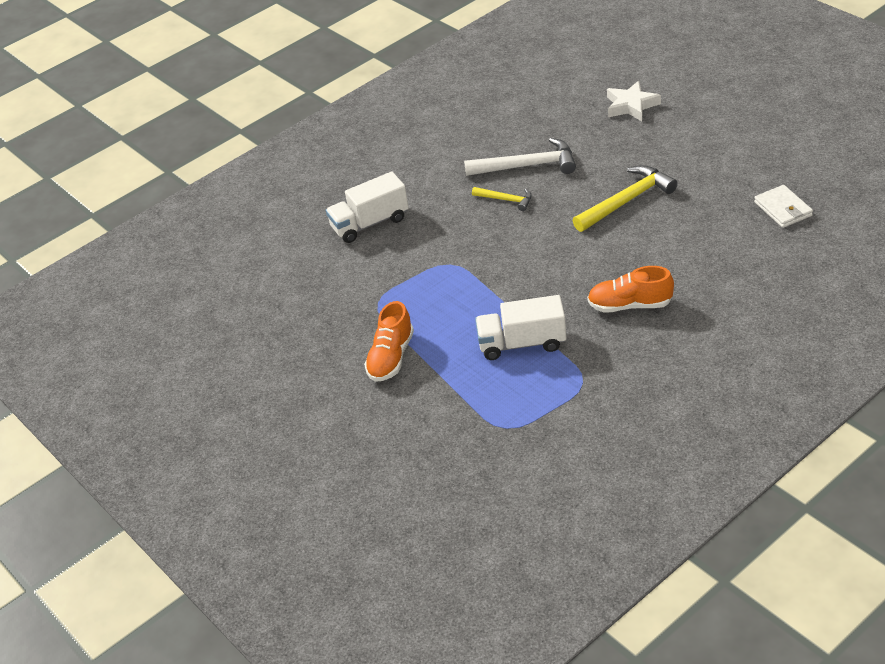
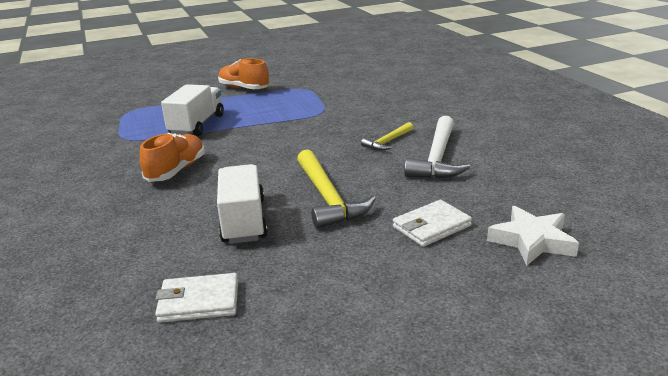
camera: 105 degrees right, 15 degrees down
(370, 223) = (403, 93): white truck -> white truck (244, 221)
(638, 145) = (431, 226): none -> white wallet

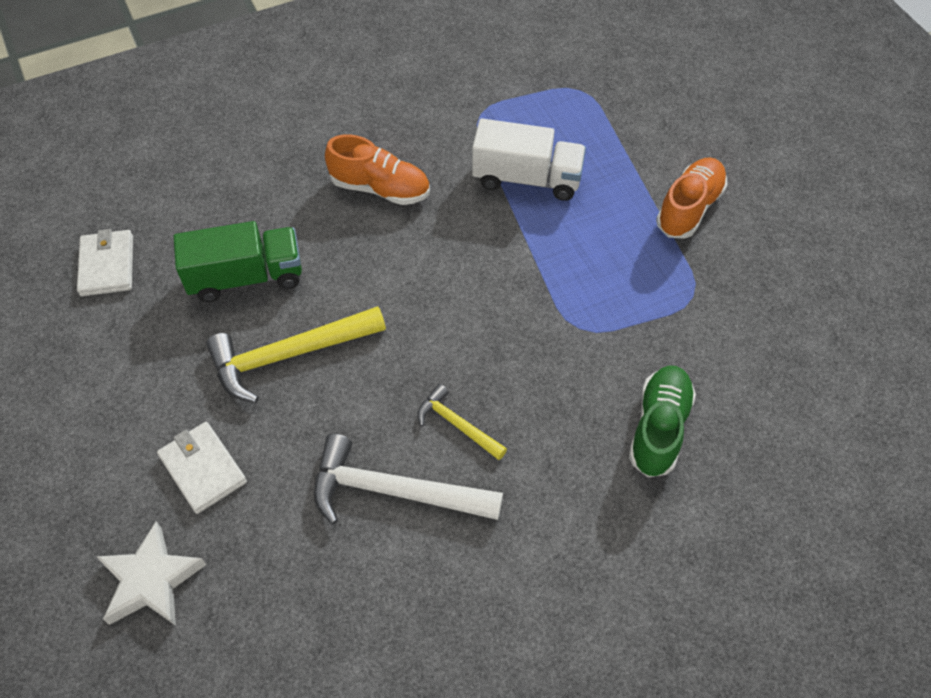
camera: 85 degrees right, 30 degrees up
(244, 221) = (246, 277): white truck -> green truck
(388, 97) = (659, 428): none -> green shoe

